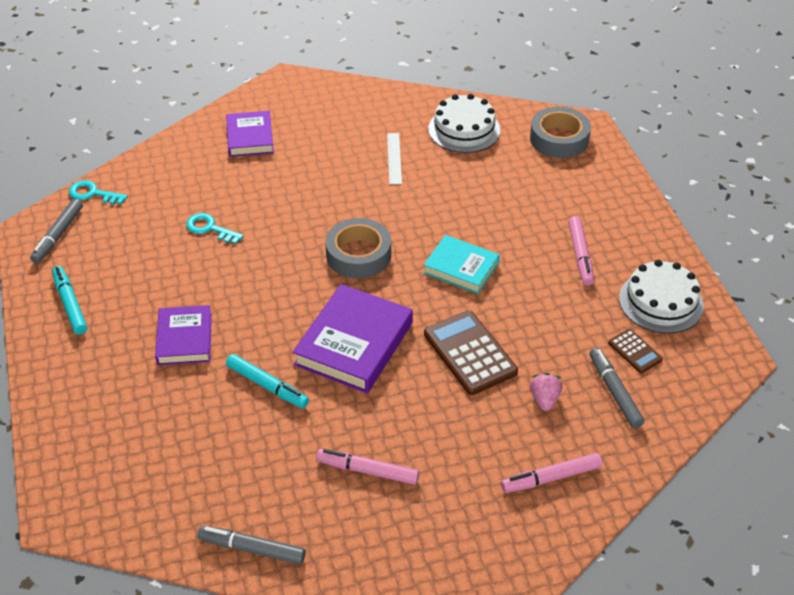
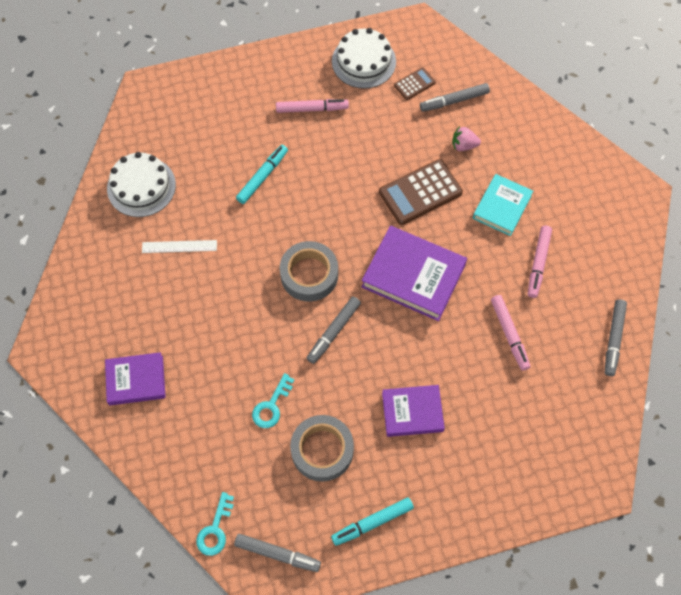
camera: 90 degrees left, 20 degrees up
(267, 386) = (461, 340): turquoise marker -> turquoise marker (262, 177)
(288, 274) = (333, 332): none -> grey marker
(461, 268) = (326, 195): turquoise book -> turquoise book (502, 207)
(551, 478) = (533, 147): pink marker -> pink marker (509, 334)
(559, 139) = (162, 111): grey tape -> grey tape (322, 450)

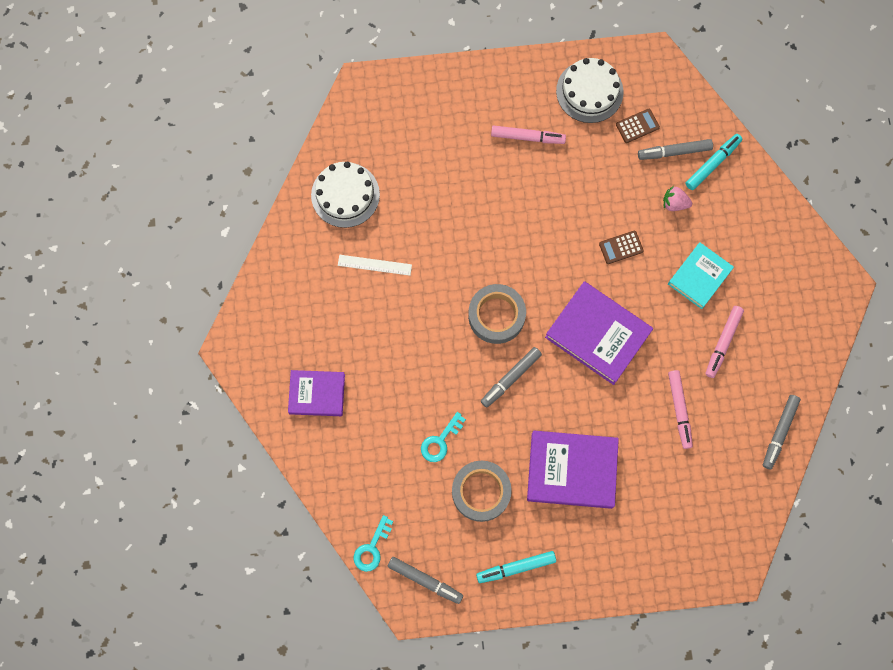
camera: 10 degrees right, 10 degrees up
(262, 177) = (466, 204): turquoise marker -> turquoise marker (712, 164)
(412, 412) = (571, 470): purple book -> purple book, size x1.58
(420, 192) = (621, 247): brown calculator -> brown calculator, size x0.53

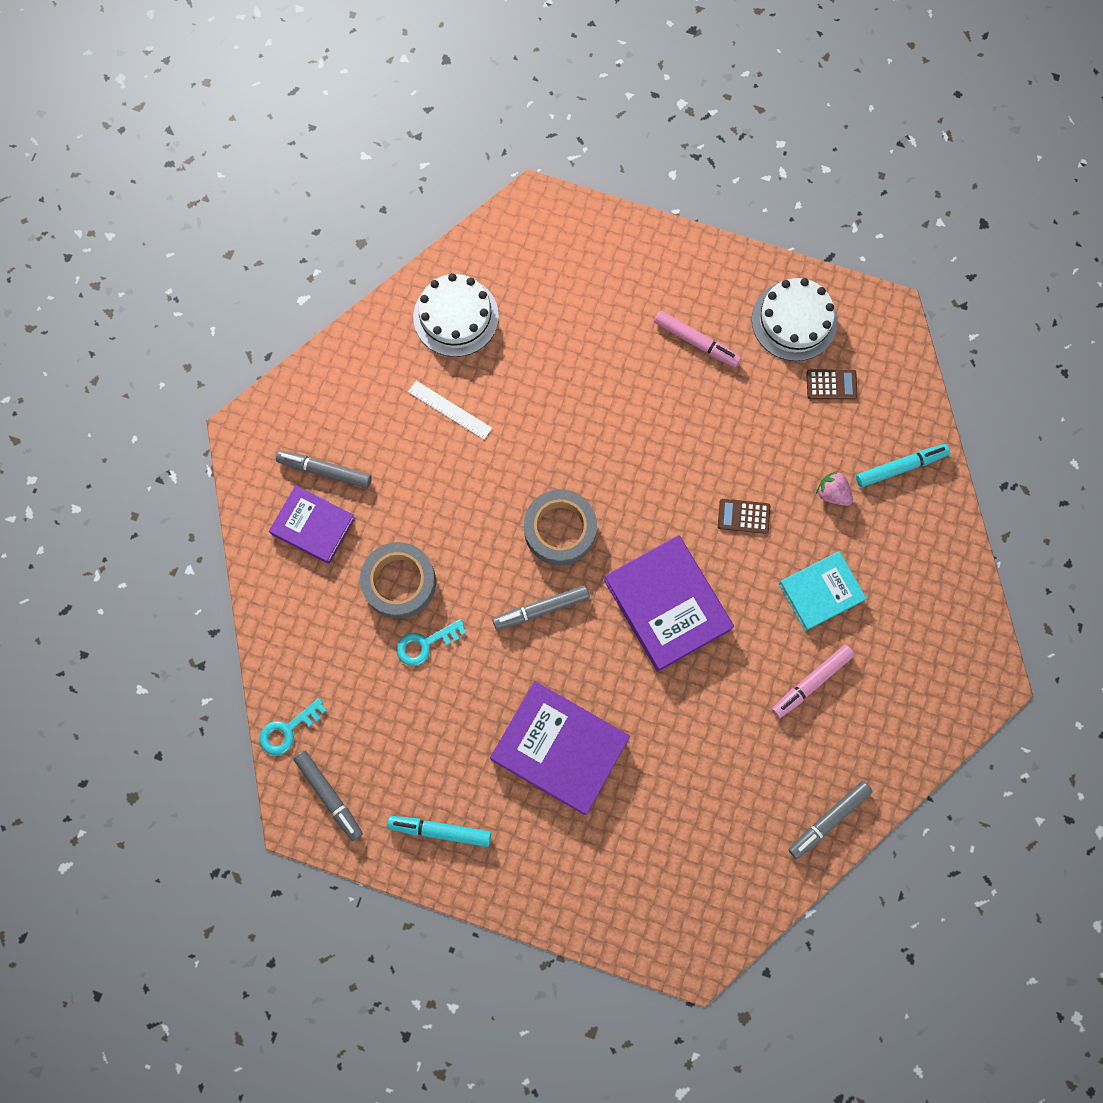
camera: 25 degrees right, 0 degrees up
(481, 492) = (443, 724): grey tape -> grey tape (399, 582)
(674, 152) = (861, 433): grey marker -> grey marker (325, 471)
(679, 410) = (721, 737): pink marker -> none

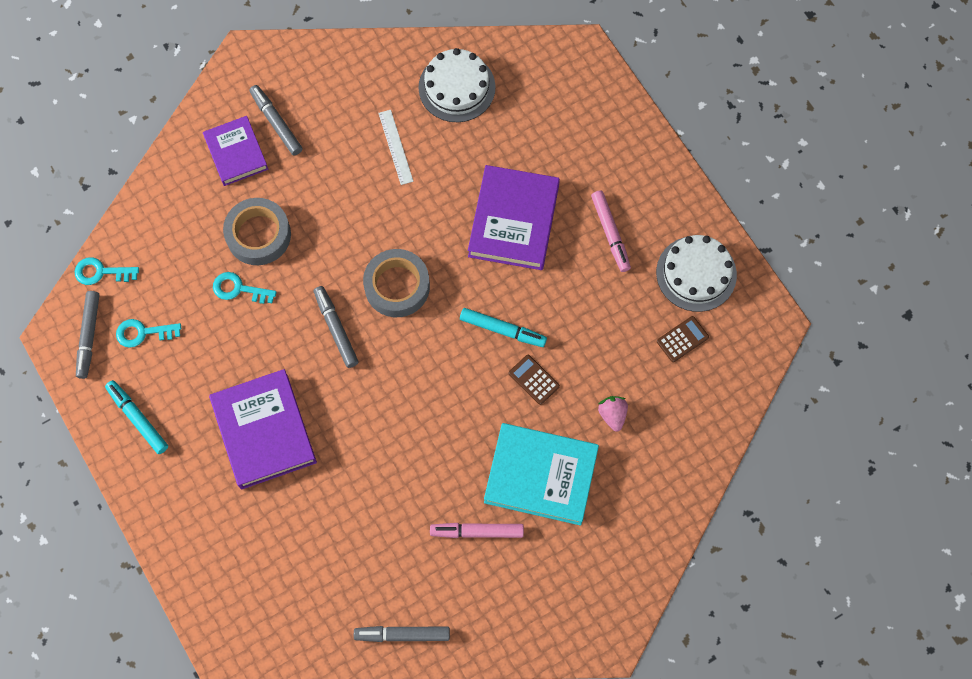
camera: 40 degrees right, 5 degrees down
(375, 752) = (143, 333): none -> turquoise key
(541, 609) = (336, 329): grey marker -> grey marker turned 45 degrees clockwise
(667, 605) = (424, 396): purple book -> purple book (513, 221)
(820, 592) = (541, 476): turquoise book -> turquoise book, size x1.58
(831, 384) = (682, 339): brown calculator -> brown calculator turned 75 degrees counterclockwise
(900, 467) = (680, 437): turquoise marker -> turquoise marker (502, 330)

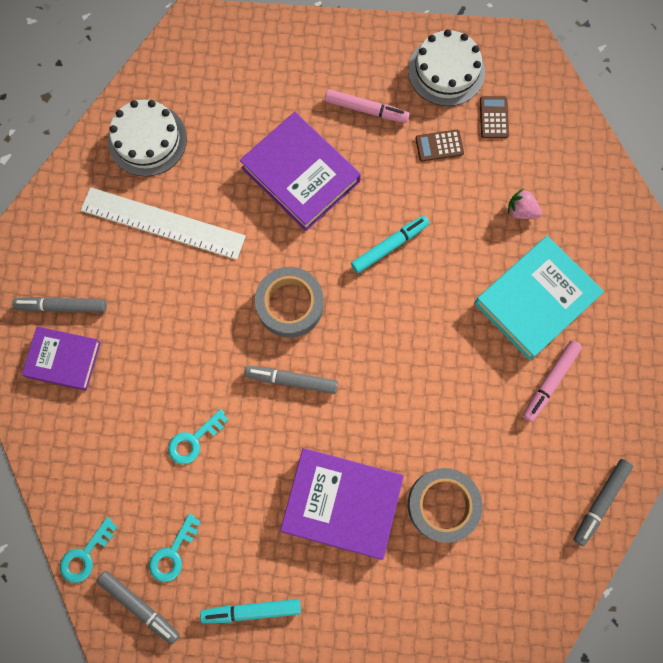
camera: 55 degrees left, 5 degrees up
(258, 235) = (156, 390): grey tape -> grey tape (442, 505)
(395, 147) = (163, 223): white ruler -> white ruler, size x1.95
(534, 379) = (449, 251): brown calculator -> brown calculator (439, 146)

